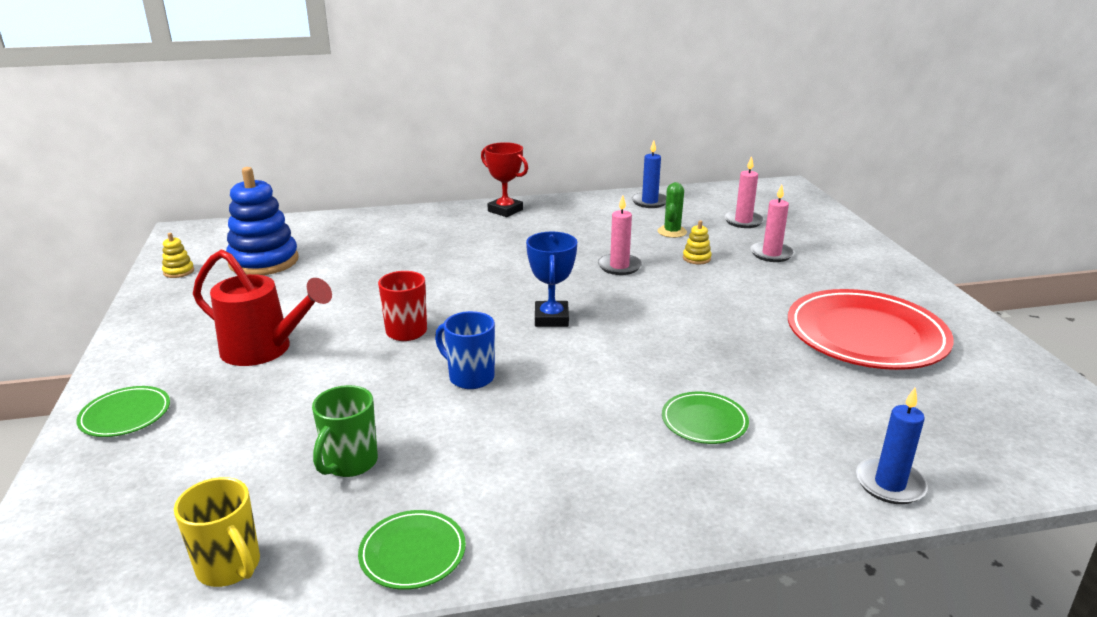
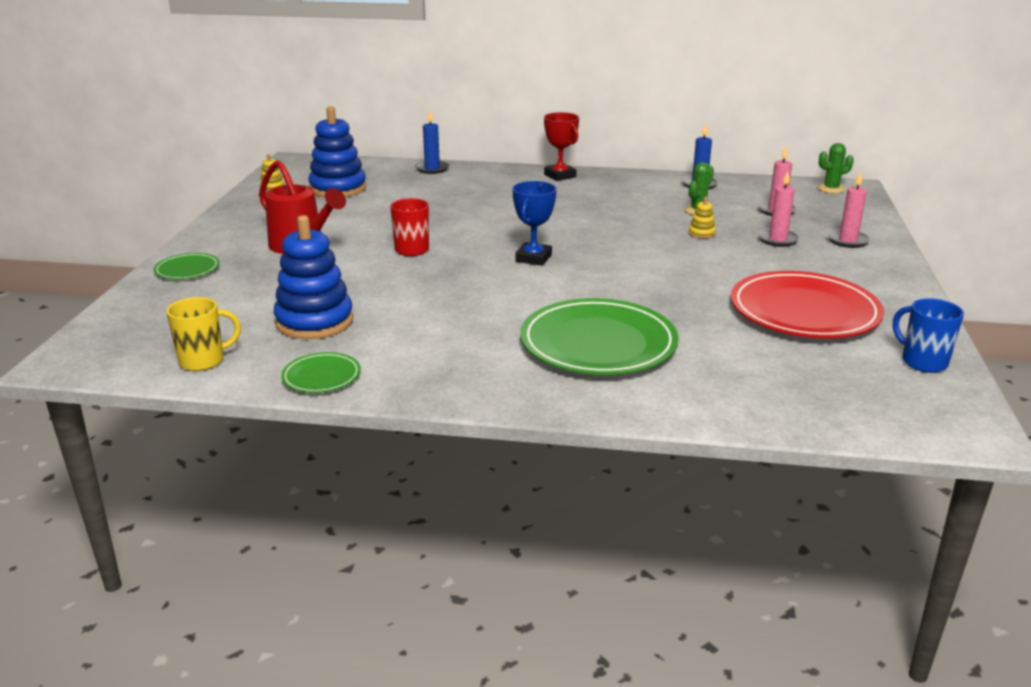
camera: 20 degrees right, 0 degrees up
(230, 567) = (204, 361): yellow mug -> yellow mug turned 90 degrees counterclockwise
(350, 463) = (314, 321): green mug -> blue stacking toy
(470, 377) = (437, 286): blue mug -> blue mug (922, 362)
(619, 266) = (624, 230): pink candle -> pink candle (847, 240)
(704, 421) = (598, 343): green plate -> green plate, size x2.14
(770, 190) = (831, 189): none -> green cactus
(889, 484) = (714, 408): blue candle -> blue candle (432, 169)

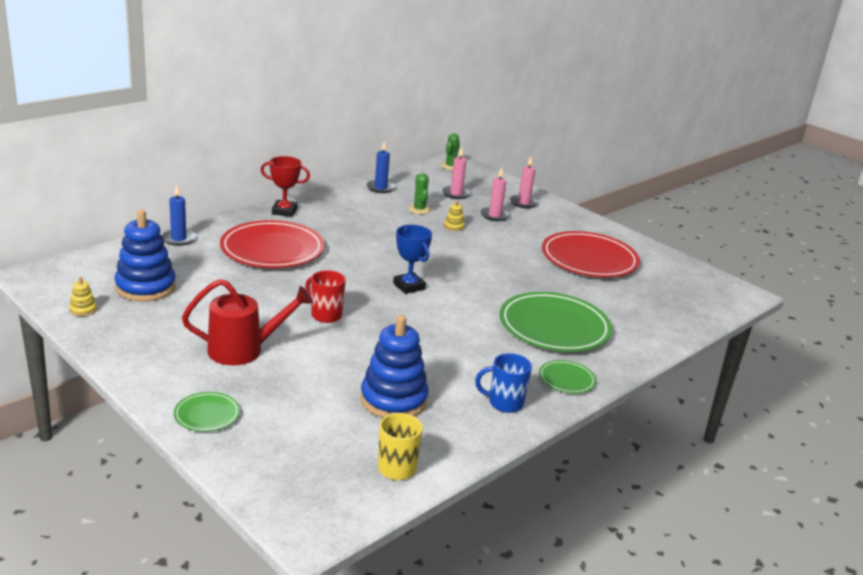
camera: 55 degrees left, 0 degrees up
(321, 376) = (482, 431): green plate -> green plate (566, 379)
(484, 196) = (272, 249): none -> red plate
(922, 362) = (673, 266): blue mug -> blue mug (504, 403)

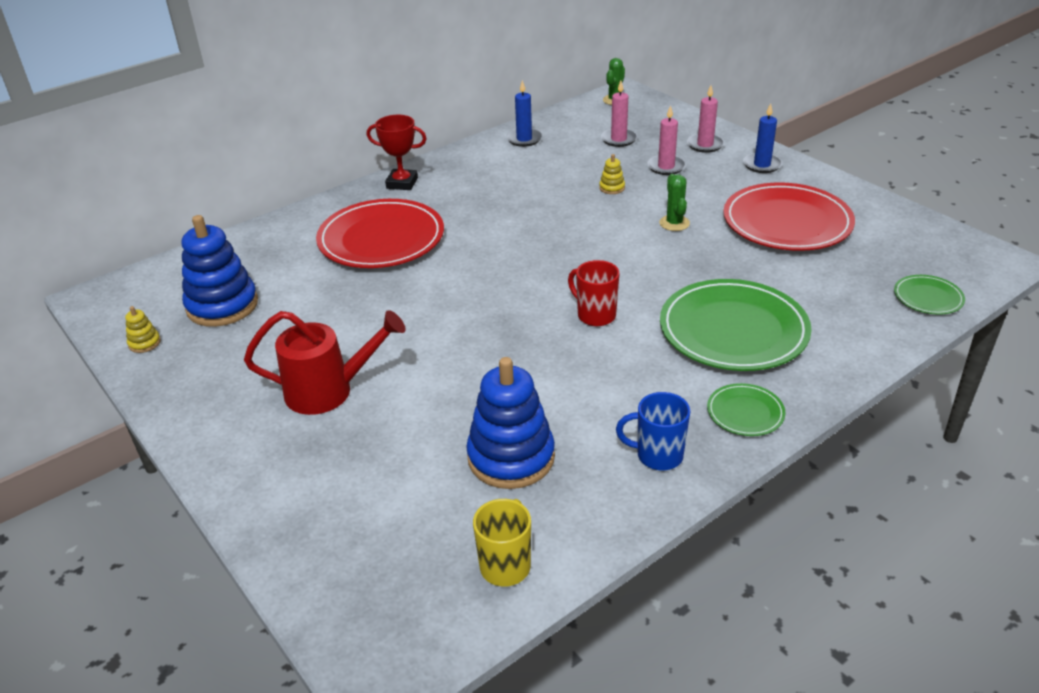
camera: 10 degrees right, 10 degrees up
(178, 239) = (270, 233): blue candle -> blue candle (762, 165)
(207, 414) = (271, 491): green plate -> green plate (928, 297)
(325, 315) = (436, 331): red mug -> red mug (595, 315)
(409, 286) = (546, 281): blue trophy -> none
(419, 209) = (570, 166): green cactus -> green cactus (674, 223)

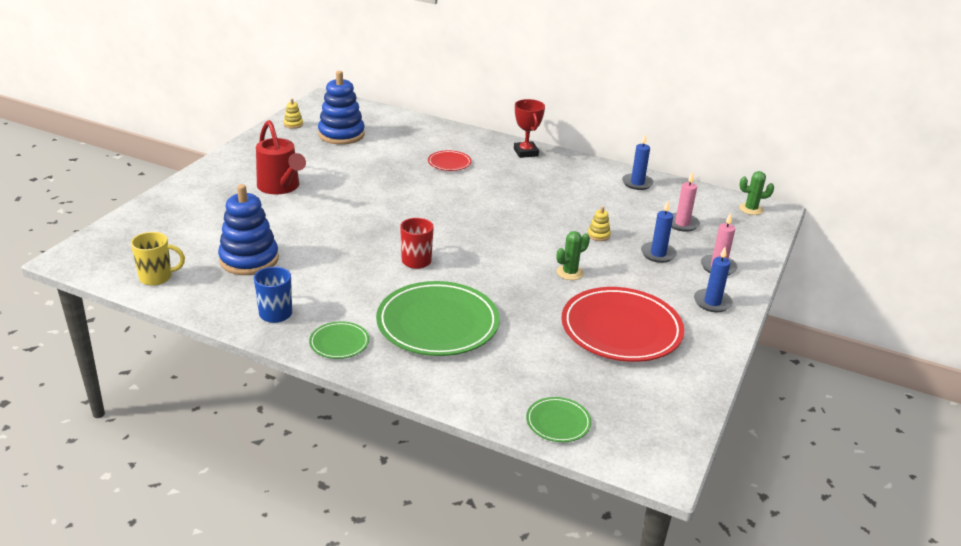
camera: 60 degrees right, 5 degrees down
(381, 239) = (449, 163): red plate -> red plate, size x0.47
(666, 167) = (658, 254): pink candle -> blue candle

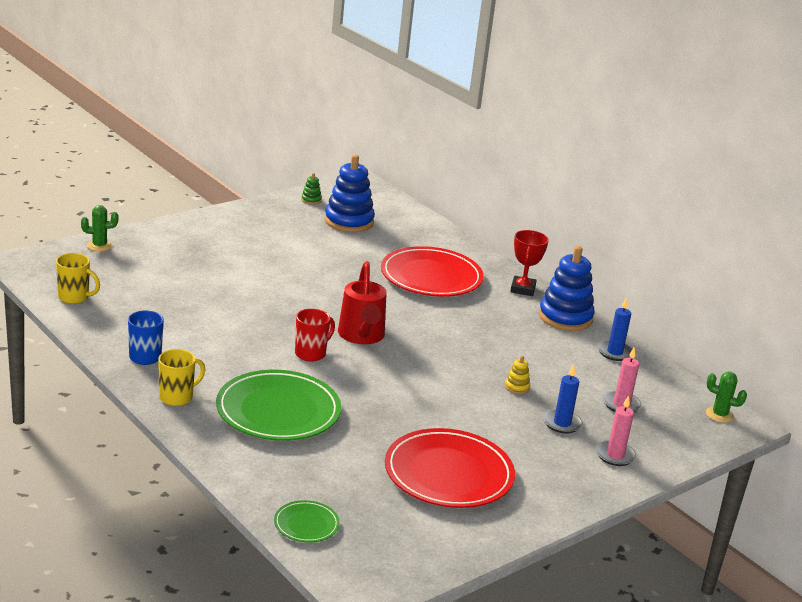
camera: 25 degrees right, 5 degrees down
(249, 259) = (162, 307): blue stacking toy -> blue stacking toy (565, 317)
(281, 187) = (246, 254): red watering can -> red watering can (361, 336)
(293, 124) = (311, 200): yellow stacking toy -> green stacking toy
(339, 343) = (177, 397): green plate -> yellow mug
(449, 163) = (431, 277): red plate -> red plate, size x2.14
(570, 273) = (449, 410): green cactus -> green cactus (99, 246)
(712, 302) = (571, 483): blue candle -> none

